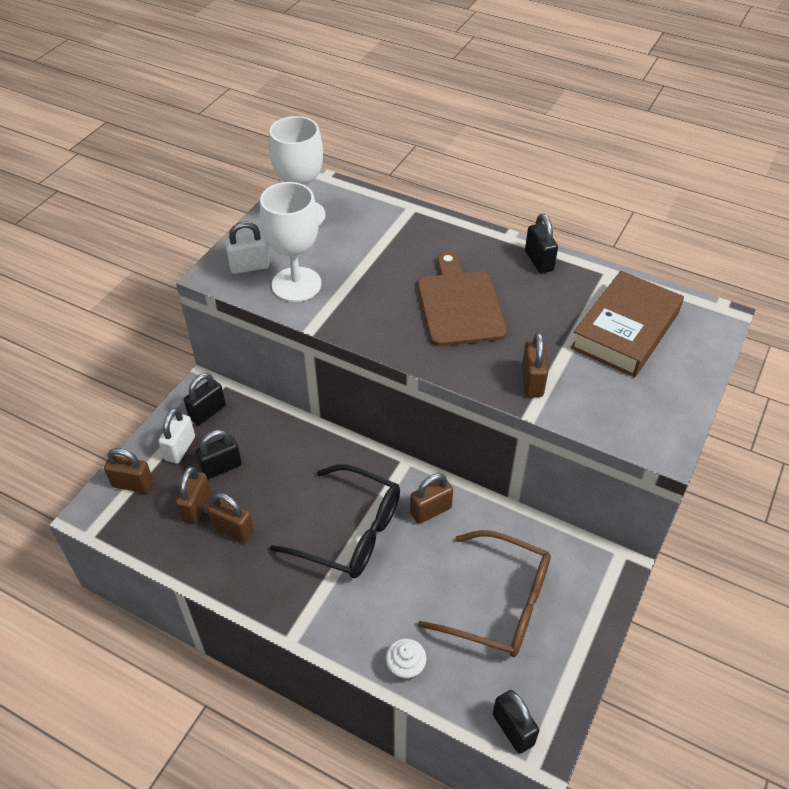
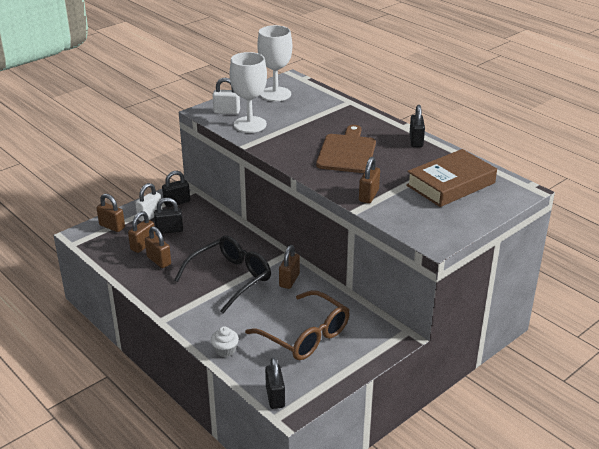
camera: 20 degrees right, 15 degrees down
(350, 532) = (230, 278): black glasses -> black glasses turned 90 degrees counterclockwise
(430, 510) = (289, 280): brown padlock -> brown padlock turned 60 degrees counterclockwise

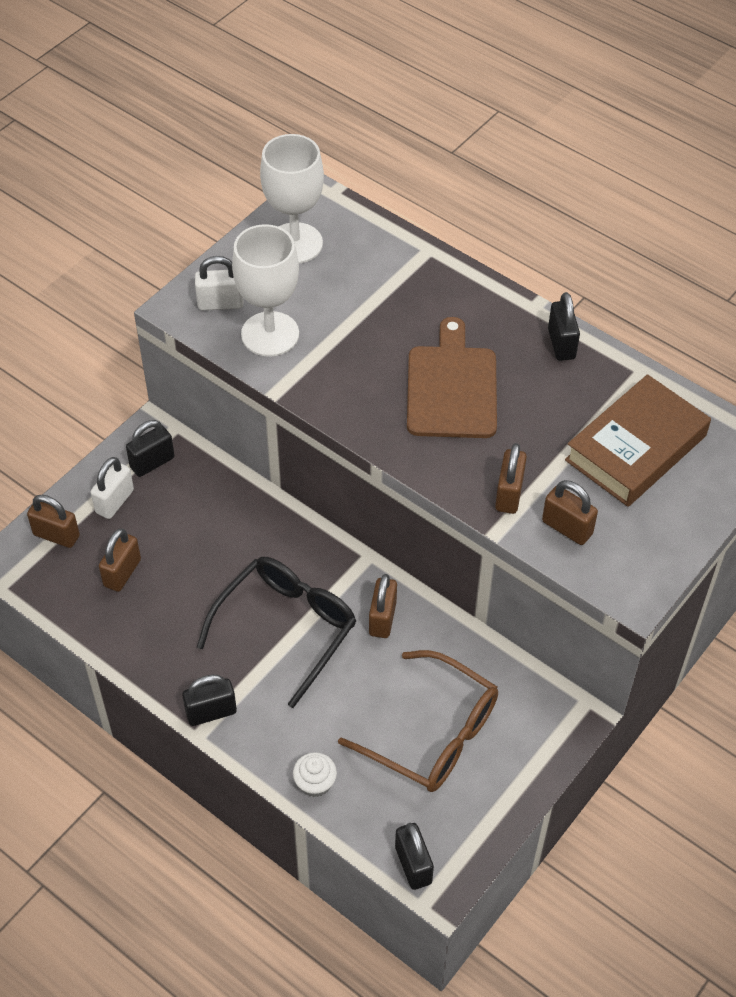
camera: 10 degrees left, 20 degrees up
(159, 261) = (158, 604): brown padlock -> brown padlock (567, 528)
(169, 230) = (157, 531): black padlock -> black padlock (211, 712)

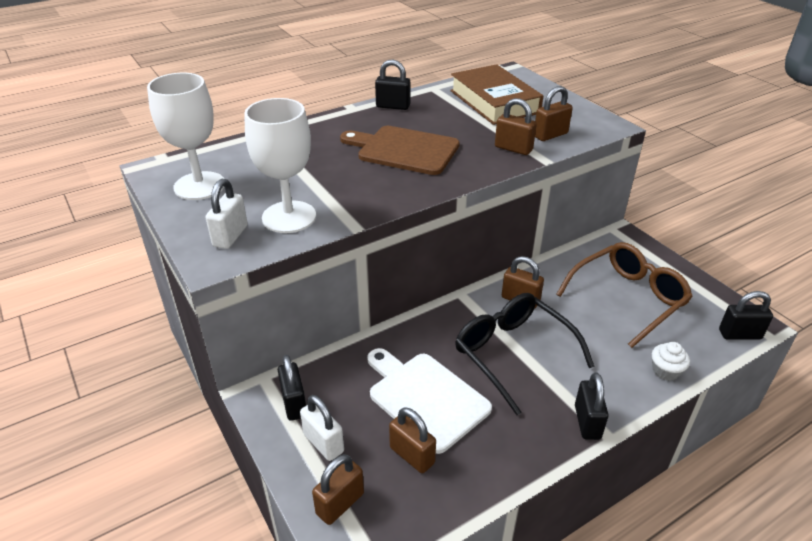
camera: 70 degrees left, 15 degrees down
(195, 564) = (425, 398): none -> white cutting board

